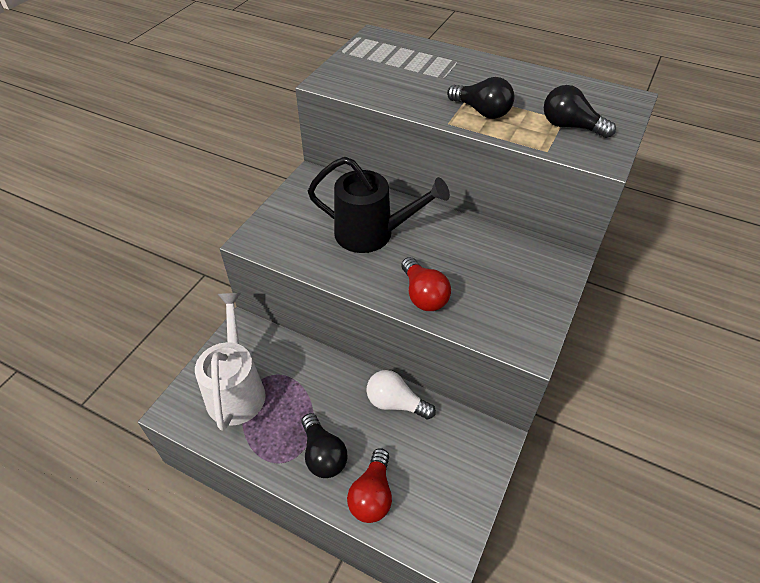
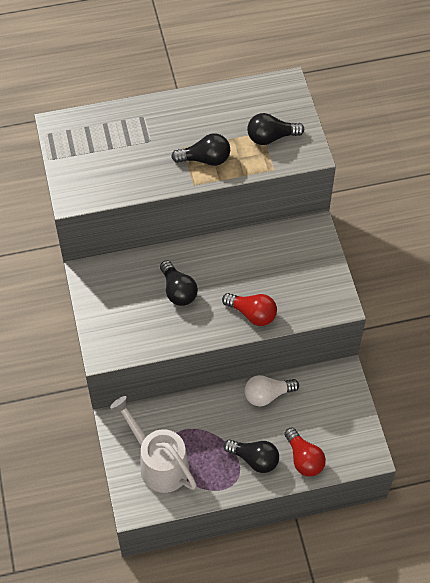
camera: 40 degrees left, 10 degrees up
(372, 234) = (178, 291): black watering can -> black light bulb

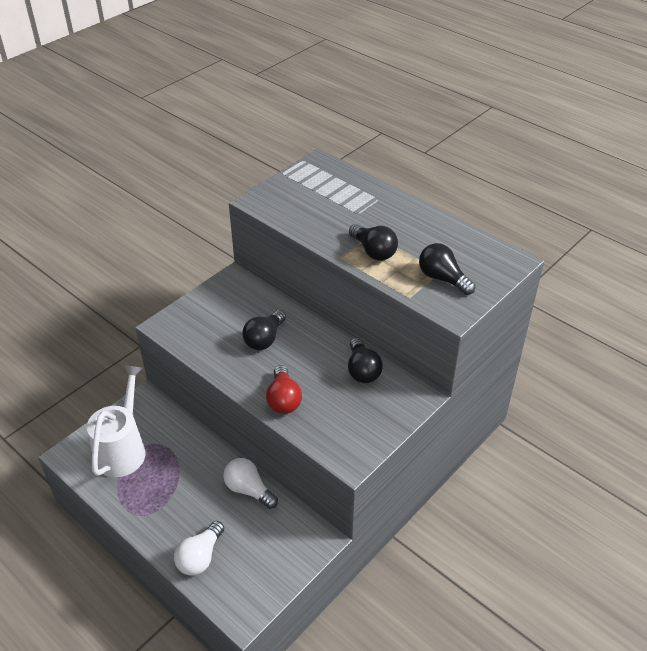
camera: 55 degrees right, 15 degrees down
(254, 459) = (173, 517): black light bulb -> black light bulb (362, 370)
(304, 459) = (200, 557): red light bulb -> white light bulb

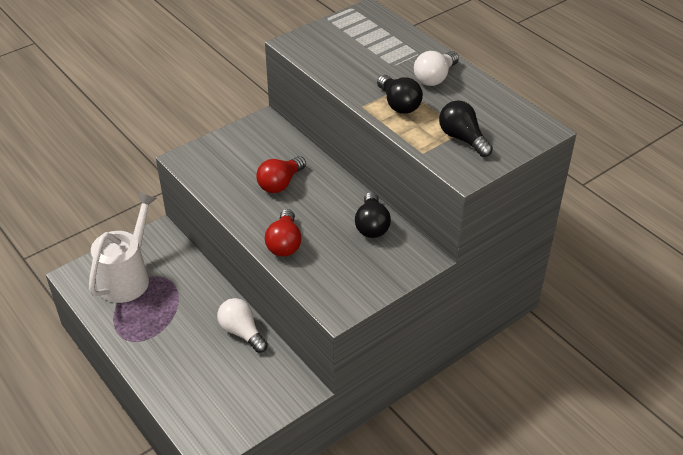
camera: 10 degrees right, 0 degrees up
(200, 557) = (179, 388): white light bulb -> white light bulb (435, 78)
(264, 339) = (280, 183): black light bulb -> red light bulb

